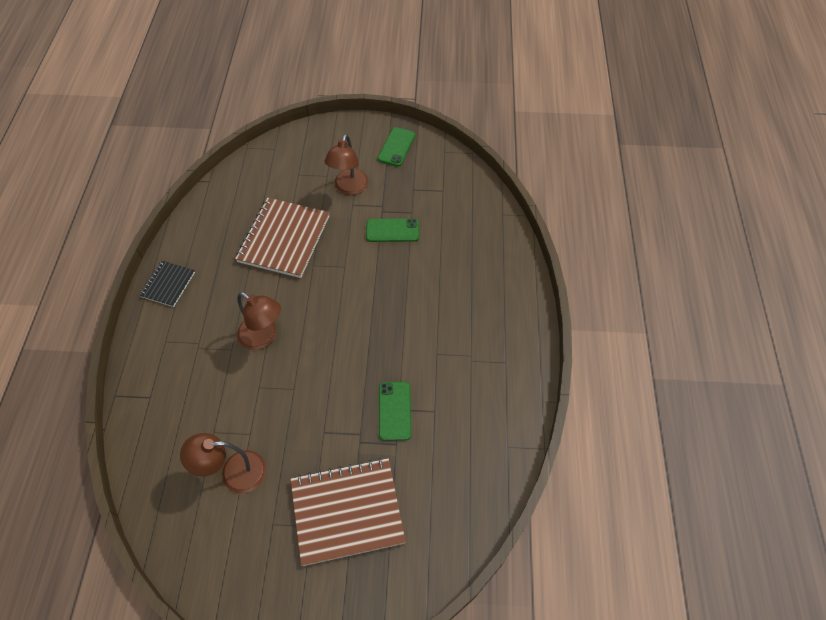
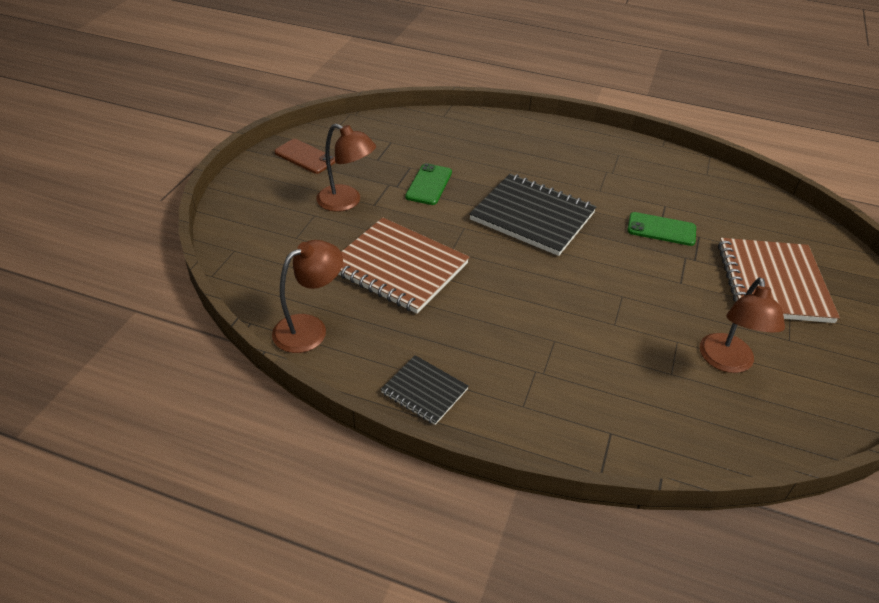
camera: 75 degrees left, 15 degrees down
(263, 337) = (544, 309): brown lamp -> brown lamp (309, 328)
(376, 309) = (532, 216): none -> black notebook
(396, 147) = (305, 157): green phone -> brown phone

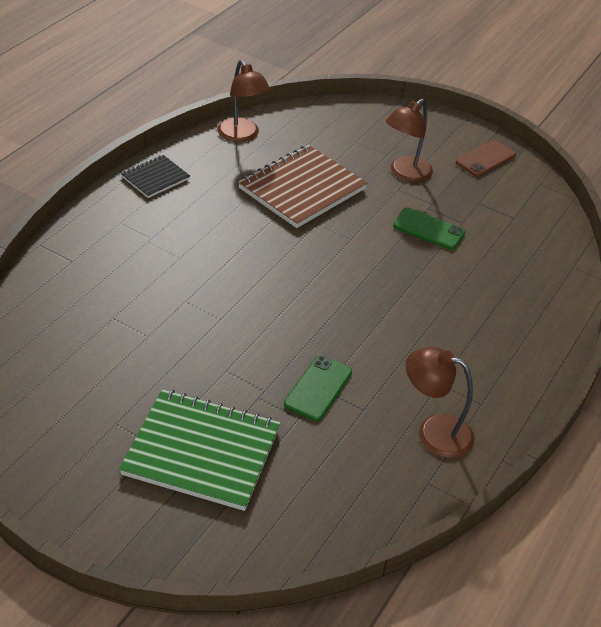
camera: 100 degrees right, 0 degrees up
(532, 216) = (361, 290): black notebook -> none
(727, 362) = (108, 361): brown lamp -> brown lamp (433, 432)
(773, 282) = (202, 451): brown notebook -> green notebook

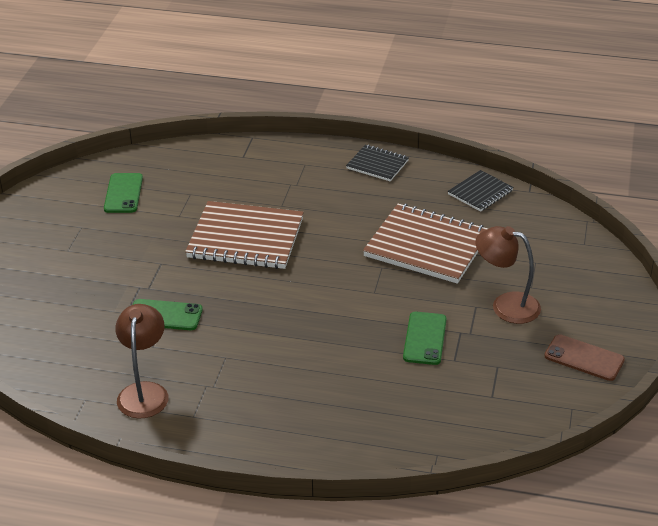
camera: 75 degrees right, 5 degrees down
(72, 371) = (123, 193): none -> green phone
(202, 451) = (70, 273): green notebook -> none
(221, 297) = (245, 238): none -> brown notebook
(242, 136) = (480, 192): brown lamp -> black notebook

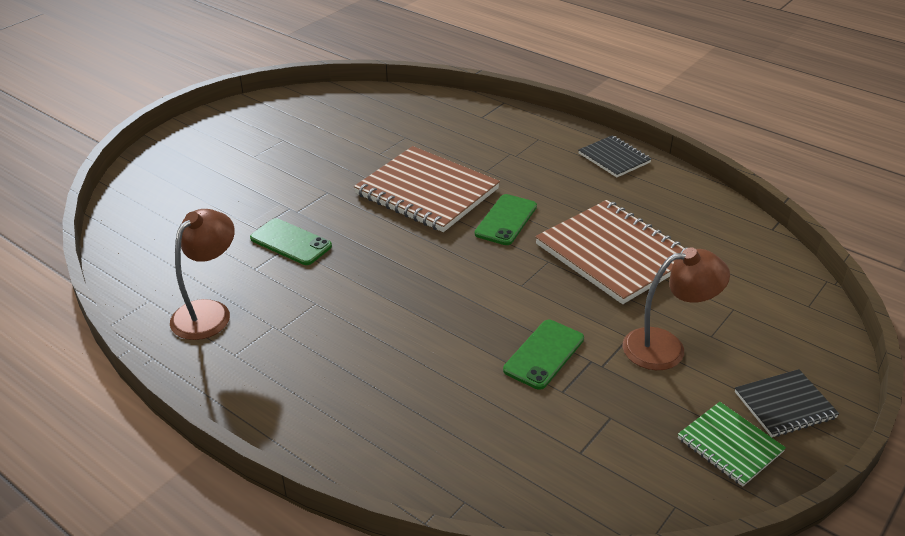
camera: 25 degrees right, 0 degrees up
(123, 193) = (344, 121): green phone -> green phone (506, 220)
(480, 192) = (712, 215): black notebook -> black notebook (785, 405)
(506, 305) = (666, 347): brown lamp -> brown lamp turned 120 degrees clockwise
(584, 358) = (729, 445): brown phone -> green notebook

